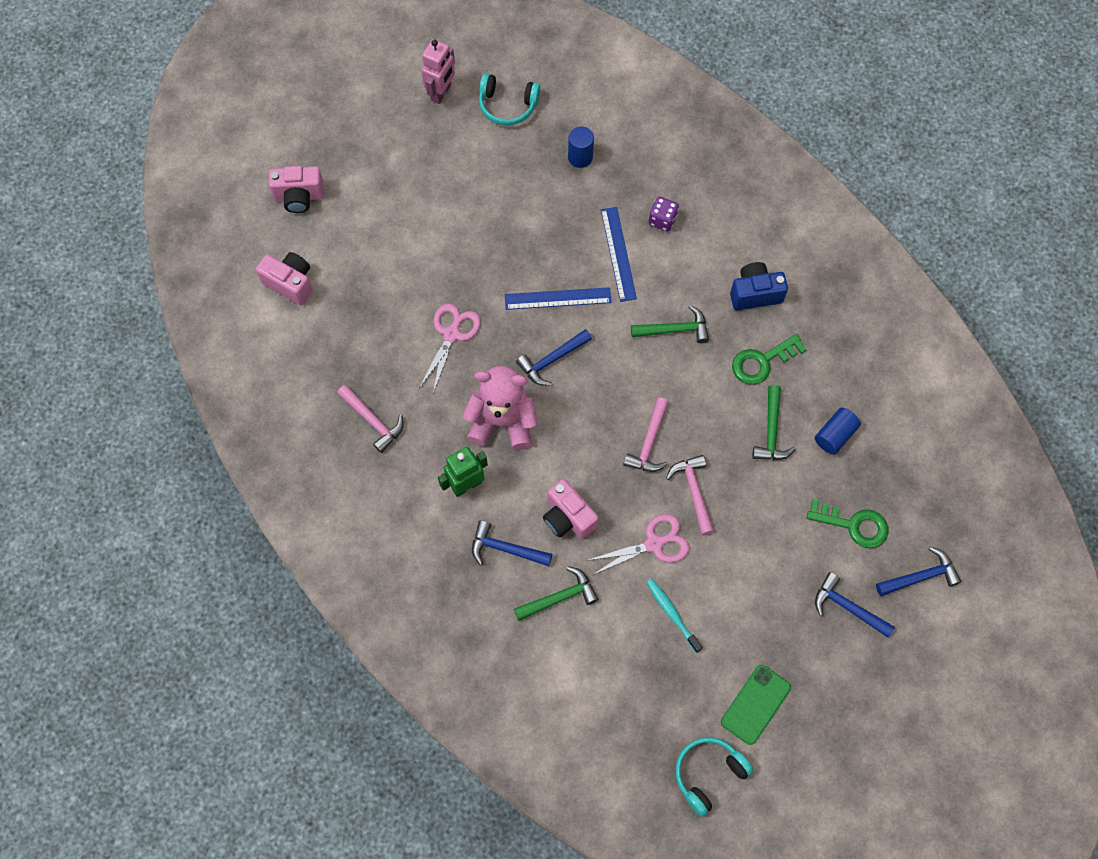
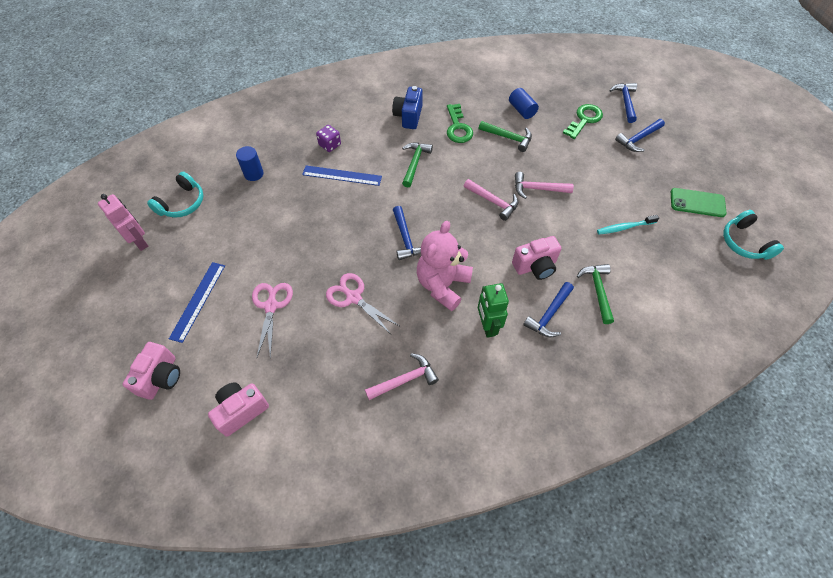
camera: 70 degrees left, 10 degrees down
(558, 298) = (358, 220): blue ruler -> blue ruler (198, 301)
(654, 544) = (570, 222): pink scissors -> pink scissors (271, 306)
(755, 704) = (697, 203): green phone -> green phone turned 45 degrees counterclockwise

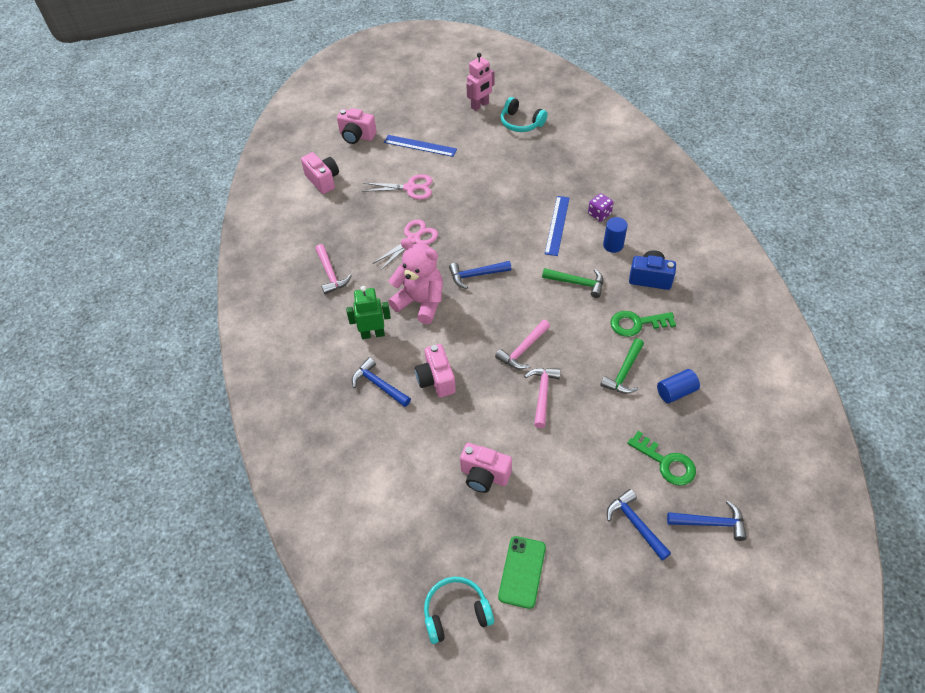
camera: 95 degrees right, 5 degrees down
(254, 174) = (557, 163): blue cylinder -> blue cylinder (613, 245)
(597, 290) = (402, 432): green hammer -> none
(624, 227) = (484, 475): turquoise toothbrush -> pink camera

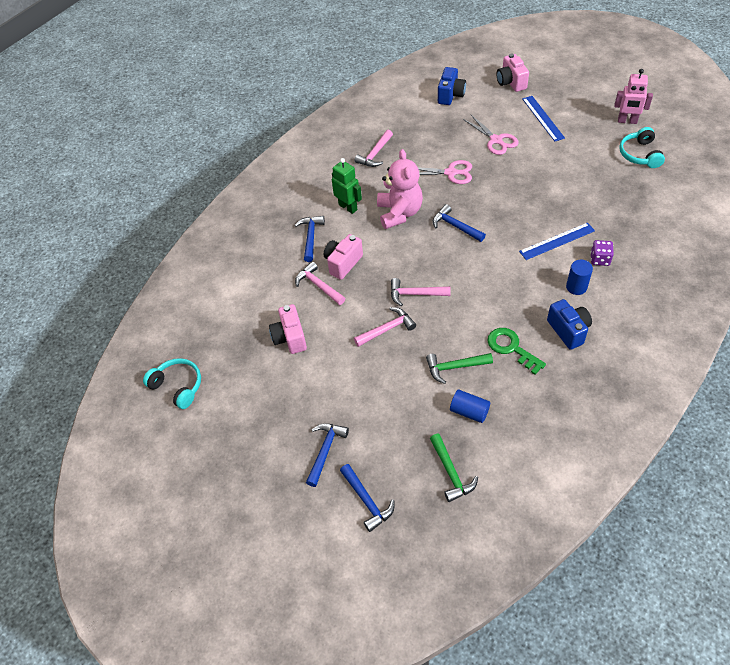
camera: 55 degrees right, 0 degrees up
(323, 180) = (450, 95): pink camera -> blue camera
(444, 414) = (319, 285): none -> pink hammer
(522, 572) = (234, 404): green phone -> none
(577, 283) = (512, 288): green hammer -> green hammer (451, 472)
(666, 462) = (396, 441): green key -> none

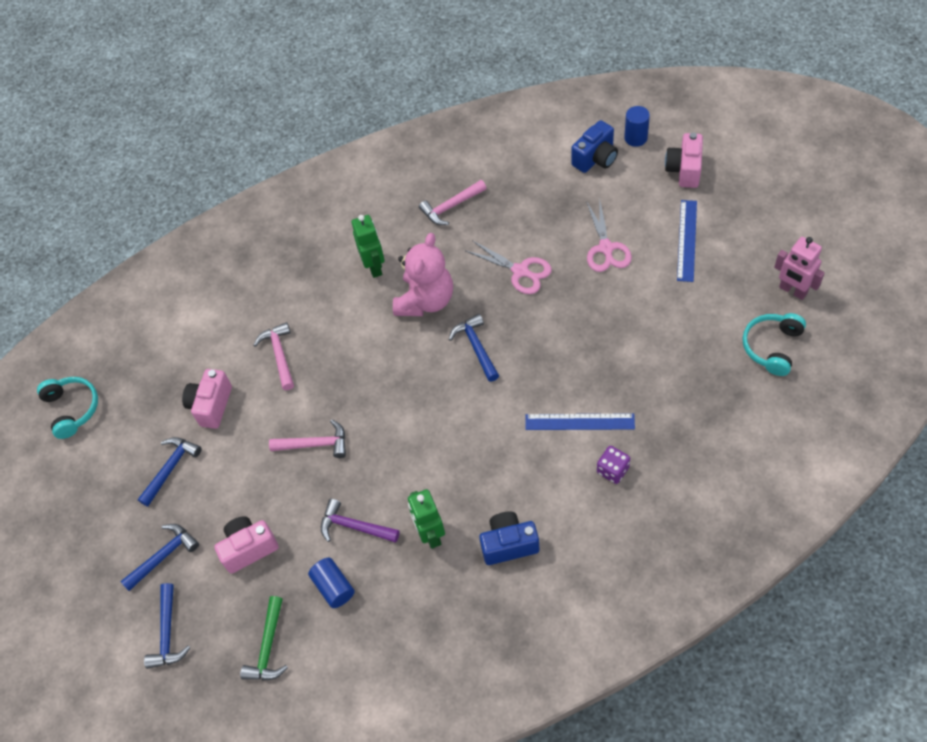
camera: 30 degrees right, 5 degrees up
(311, 237) = (310, 289): blue hammer -> blue hammer (171, 468)
(343, 263) = (322, 338): pink camera -> pink camera (249, 548)
(415, 294) = (373, 415): pink hammer -> none
(455, 367) = (354, 526): green hammer -> purple hammer
(511, 348) = (430, 534): green key -> green robot
(568, 330) = (509, 544): blue camera -> blue camera turned 105 degrees counterclockwise
(576, 287) = (558, 493): blue cylinder -> blue cylinder (635, 138)

